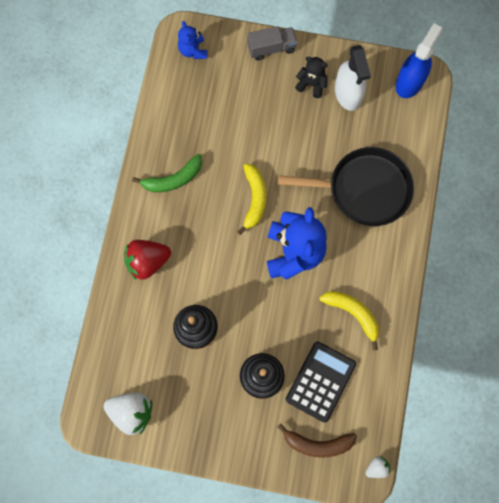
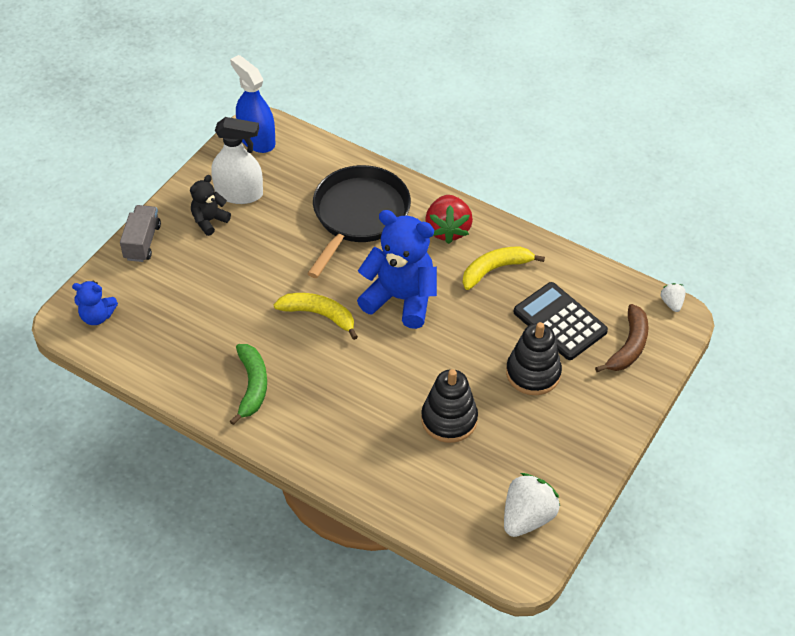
camera: 70 degrees left, 25 degrees down
(147, 261) = (344, 444): red strawberry -> red strawberry (447, 230)

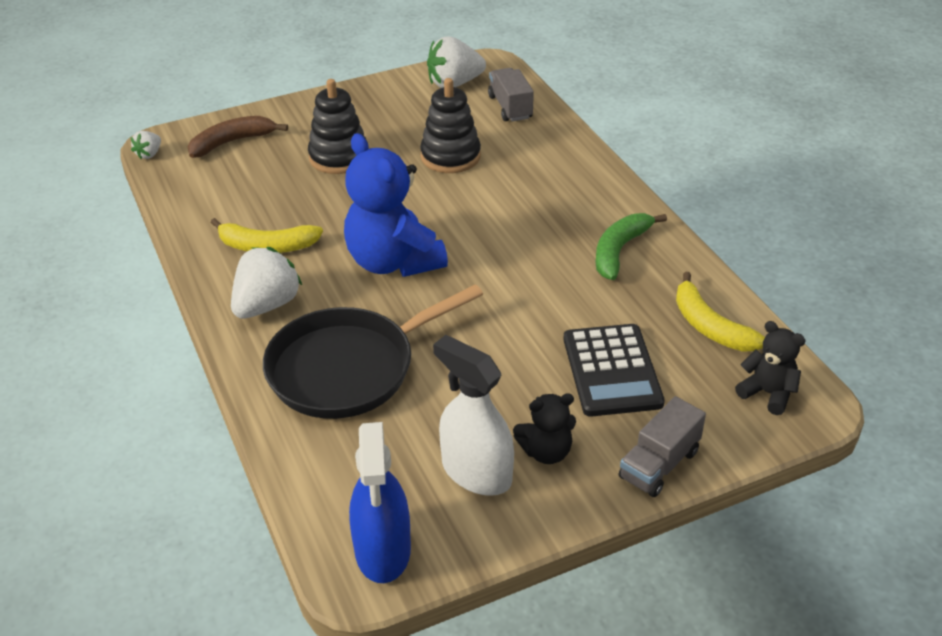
camera: 145 degrees left, 10 degrees down
(97, 316) = (768, 393): blue teddy bear -> black teddy bear
(319, 315) = (495, 283): yellow banana -> yellow banana (710, 326)
(447, 230) = (267, 305): red strawberry -> white strawberry
(450, 510) = (510, 107): none -> grey truck
(560, 322) = (265, 181): black calculator -> black calculator (612, 371)

